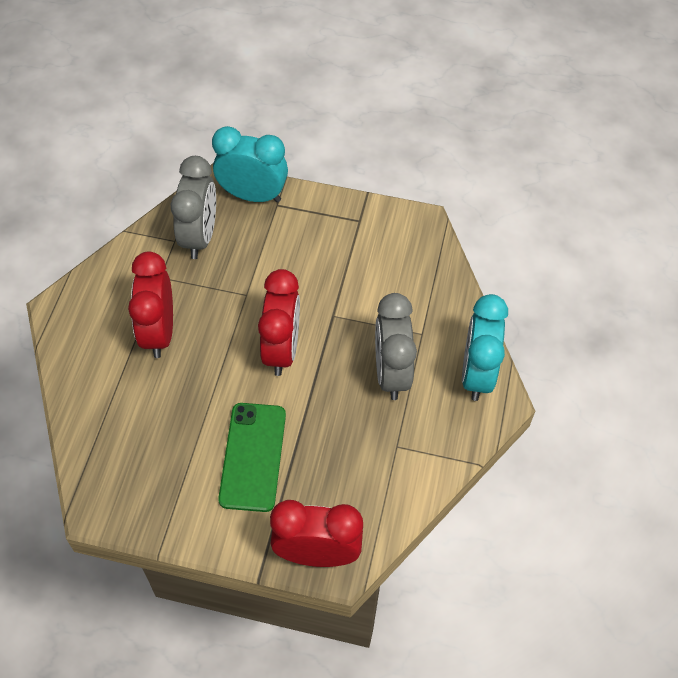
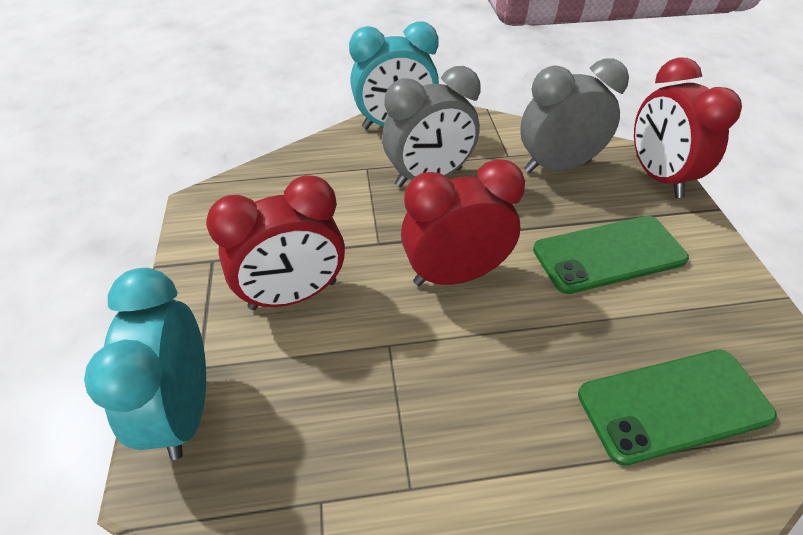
camera: 110 degrees left, 10 degrees down
(131, 420) = (673, 405): none -> green phone
(159, 332) = (515, 436): red clock -> red clock (293, 295)
(199, 237) = (299, 459): grey clock -> grey clock (557, 166)

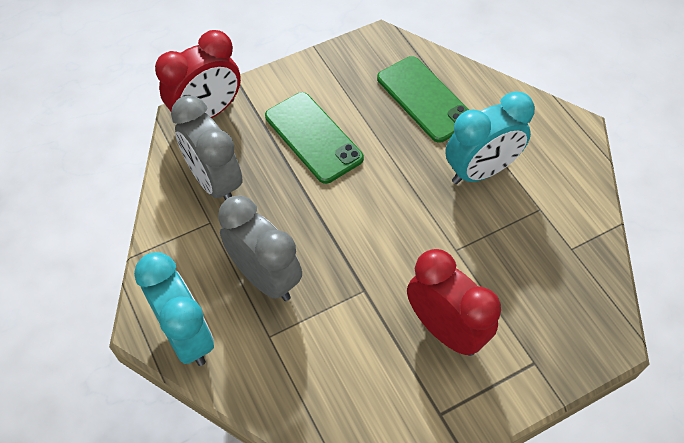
camera: 110 degrees left, 10 degrees up
(184, 410) = (566, 353): turquoise clock -> turquoise clock (480, 171)
(455, 275) = (375, 227): red clock -> none

